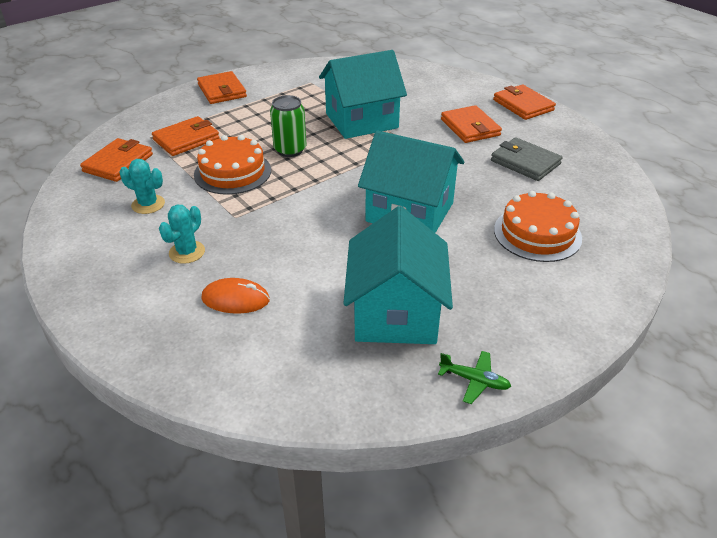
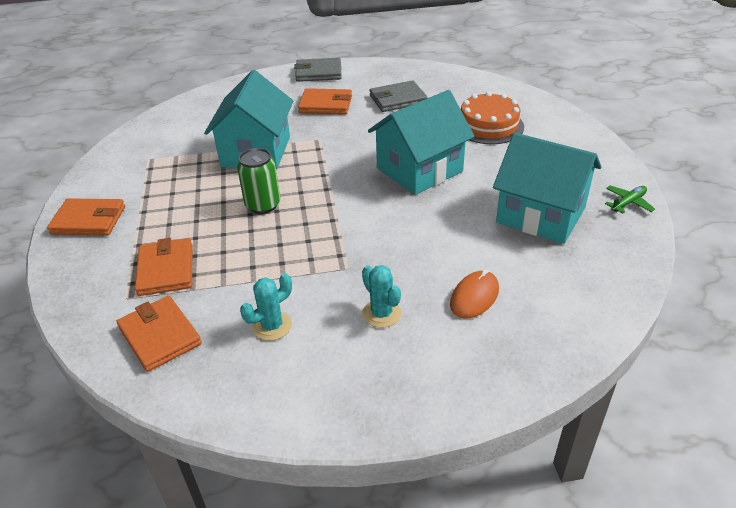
camera: 60 degrees left, 0 degrees up
(232, 172) = (267, 251): orange cake -> none
(523, 105) = (318, 73): orange wallet -> grey wallet

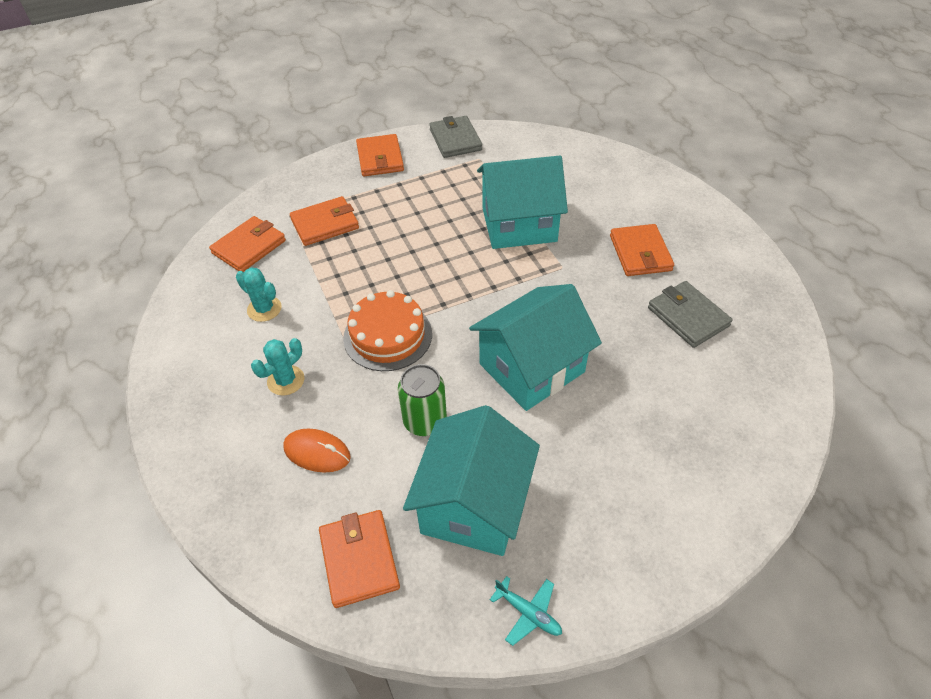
camera: 75 degrees right, 10 degrees up
(263, 205) = (428, 256): green can -> green can (425, 421)
(318, 73) = (715, 228): grey wallet -> grey wallet (455, 140)
(419, 170) = (531, 368): turquoise house -> turquoise house turned 75 degrees counterclockwise
(488, 125) = (666, 425): orange cake -> orange cake (387, 335)
(585, 279) = (359, 560): none -> orange wallet
(628, 203) = (528, 613): green plane -> turquoise plane

